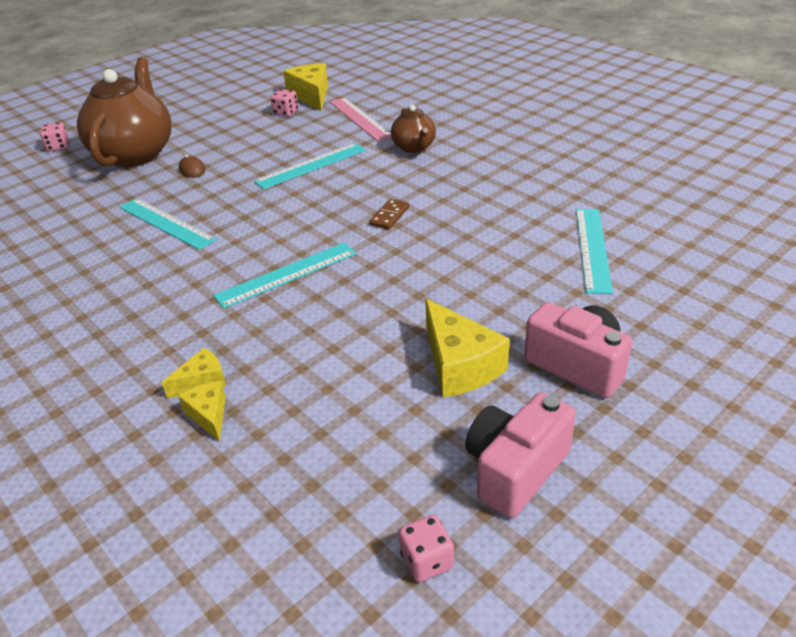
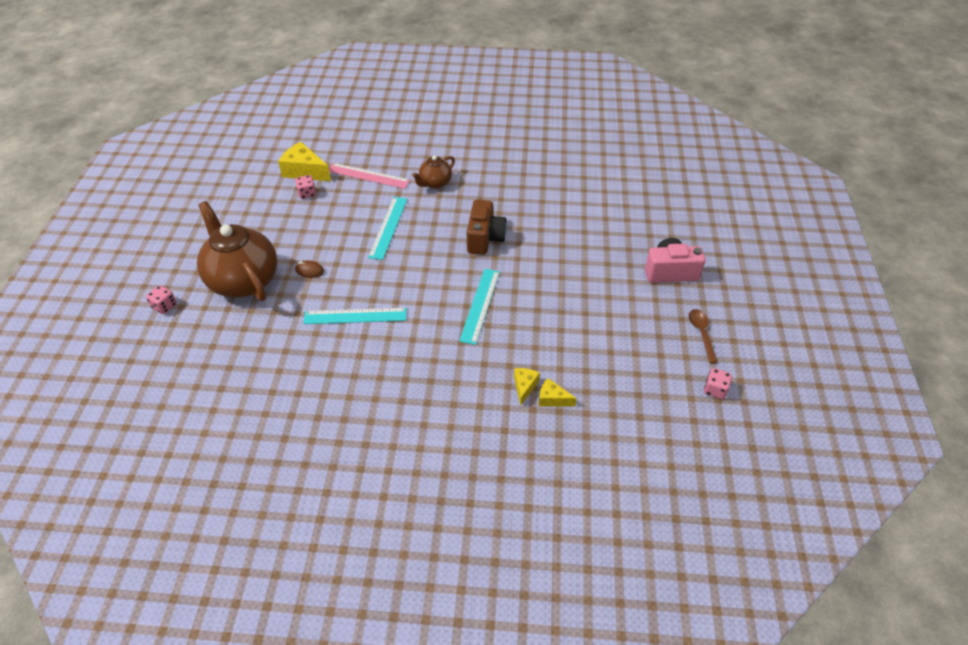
camera: 45 degrees left, 10 degrees up
(389, 216) = (485, 238): brown domino -> brown camera
(414, 148) = (435, 183): brown teapot -> brown teapot turned 105 degrees clockwise
(460, 365) = (626, 302): yellow cheese -> none
(515, 470) = (701, 333): pink camera -> brown spoon
(592, 249) = (607, 205): turquoise ruler -> none

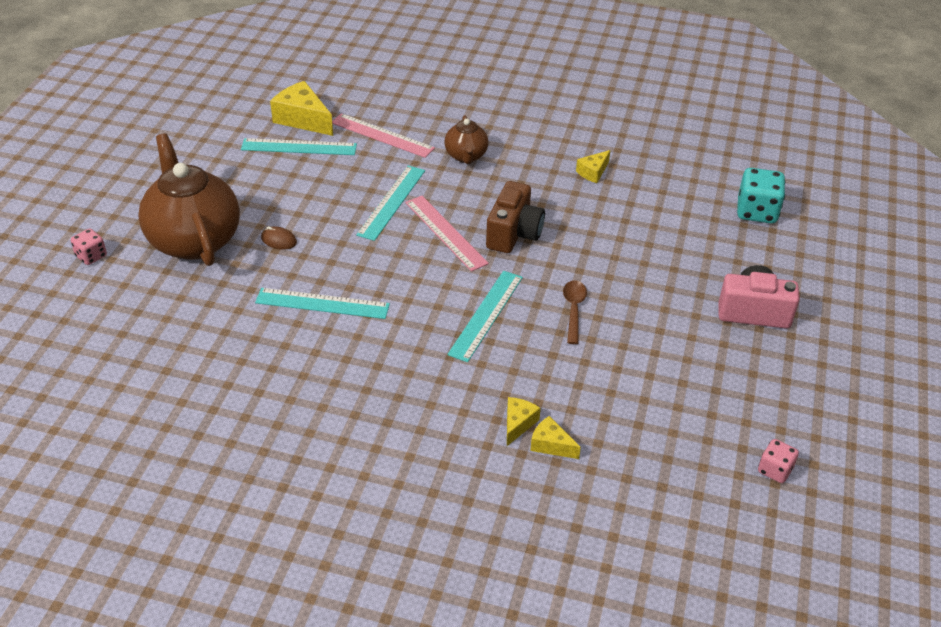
camera: 10 degrees right, 5 degrees down
(307, 194) = (299, 147): pink dice -> turquoise ruler
(434, 245) = (445, 232): none -> pink ruler
(435, 183) = (466, 156): brown teapot -> brown teapot turned 60 degrees counterclockwise
(531, 182) = (593, 172): none -> yellow cheese
(653, 196) = (756, 212): none -> turquoise dice
(701, 333) = (775, 396): brown spoon -> brown spoon (573, 310)

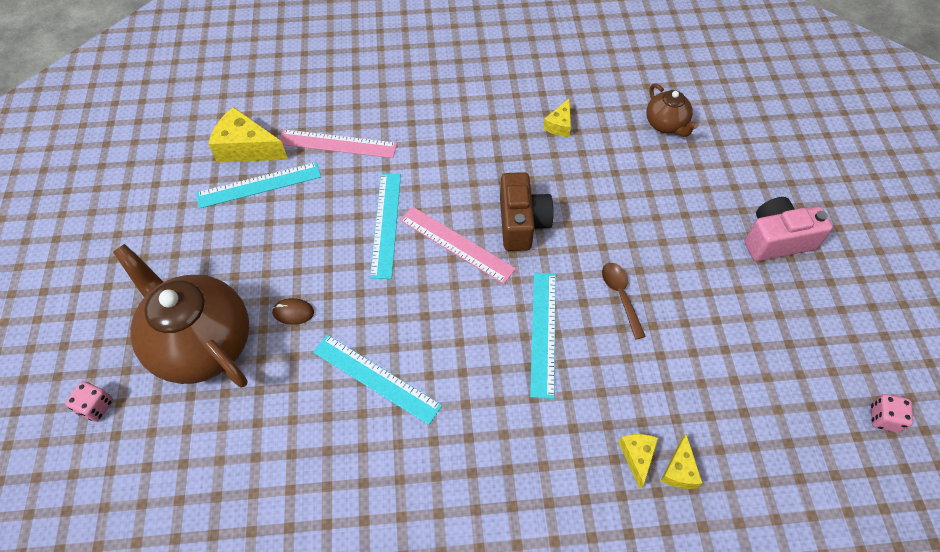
camera: 20 degrees left, 15 degrees up
(322, 303) = (376, 378): turquoise ruler -> turquoise ruler turned 45 degrees clockwise
(466, 156) = (432, 143): brown teapot -> brown teapot (666, 125)
(551, 445) = (679, 470): yellow cheese -> yellow cheese turned 90 degrees counterclockwise
(756, 212) = (723, 124): turquoise dice -> none

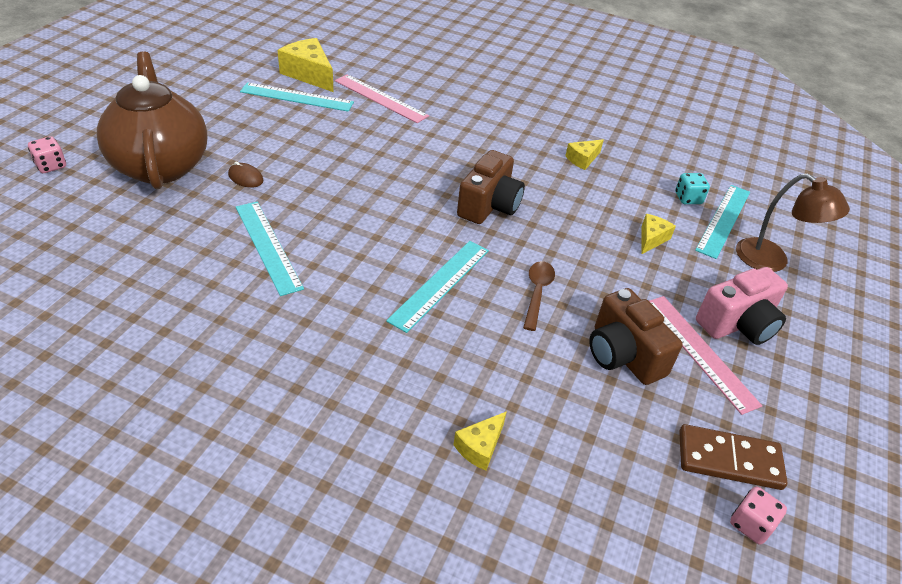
camera: 25 degrees right, 15 degrees down
(386, 224) = (372, 158): turquoise ruler -> turquoise ruler (723, 220)
(456, 244) = (418, 195): pink ruler -> pink ruler (699, 352)
(637, 456) = (447, 414): yellow cheese -> yellow cheese (651, 239)
(666, 125) = (688, 198): brown teapot -> turquoise dice
(719, 320) = (623, 355): none -> brown camera
(763, 159) = (772, 261): none -> brown lamp
(776, 240) = (738, 324): pink camera -> pink camera turned 135 degrees clockwise
(841, 371) = (729, 459): none -> brown domino

